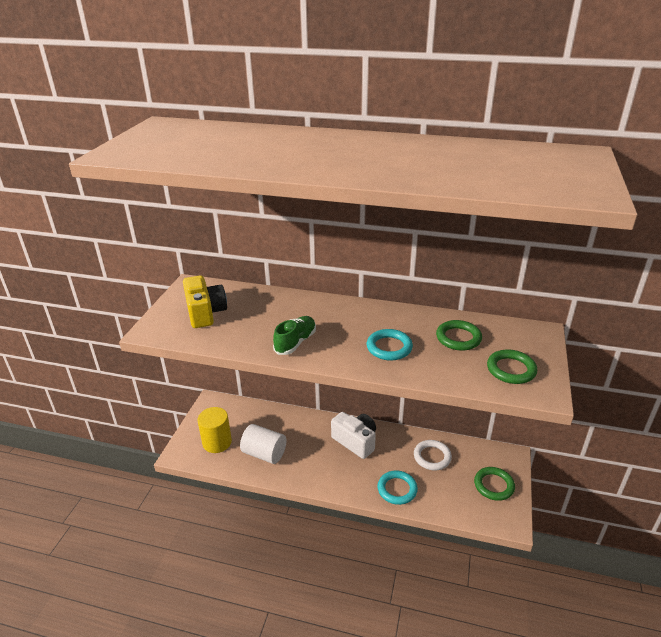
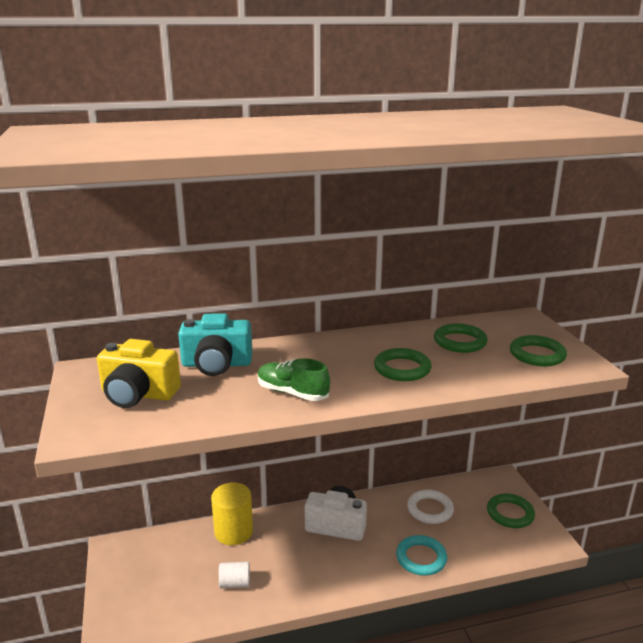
camera: 30 degrees left, 10 degrees down
(205, 313) = (138, 394): yellow camera -> yellow camera turned 150 degrees clockwise
(217, 442) = (158, 596): yellow cylinder -> yellow cylinder (233, 532)
(264, 453) = (235, 583): white cylinder -> white cylinder, size x0.56
(269, 304) = (216, 364): none -> turquoise camera
(295, 342) = (292, 393): green shoe -> green shoe turned 60 degrees counterclockwise
(389, 347) = (402, 369): turquoise ring -> green ring

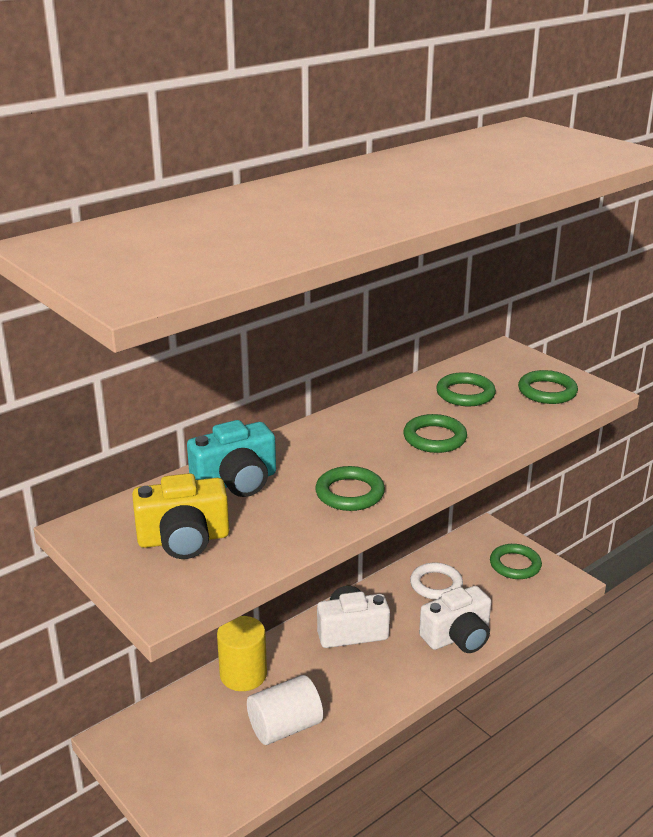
camera: 25 degrees left, 5 degrees up
(235, 583) = (285, 727): white cylinder -> white cylinder, size x1.78
(292, 393) = (349, 493): green shoe -> green ring
(421, 558) = (457, 637): turquoise ring -> white camera

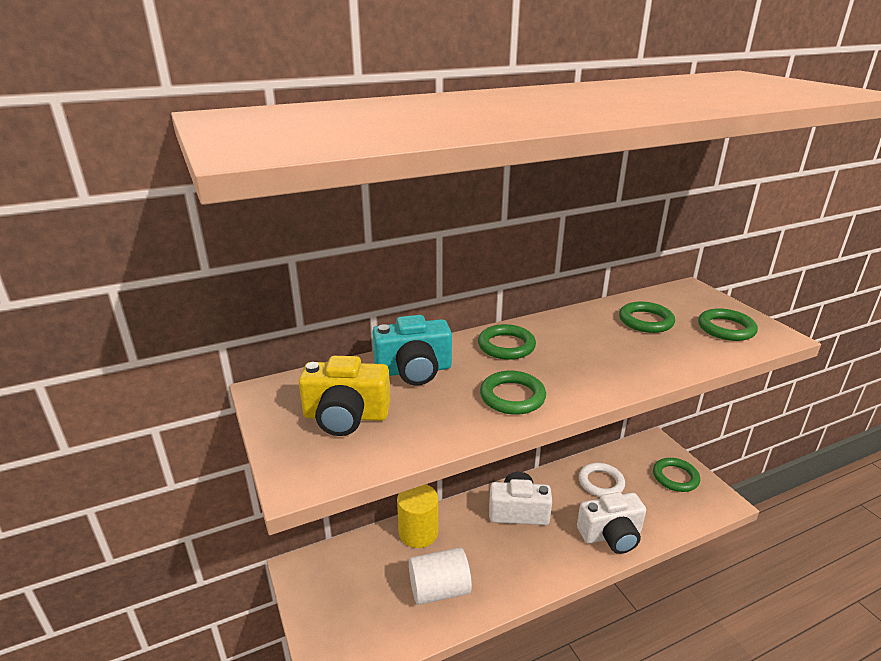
camera: 15 degrees right, 0 degrees up
(434, 438) = (607, 356): green ring -> green ring (506, 346)

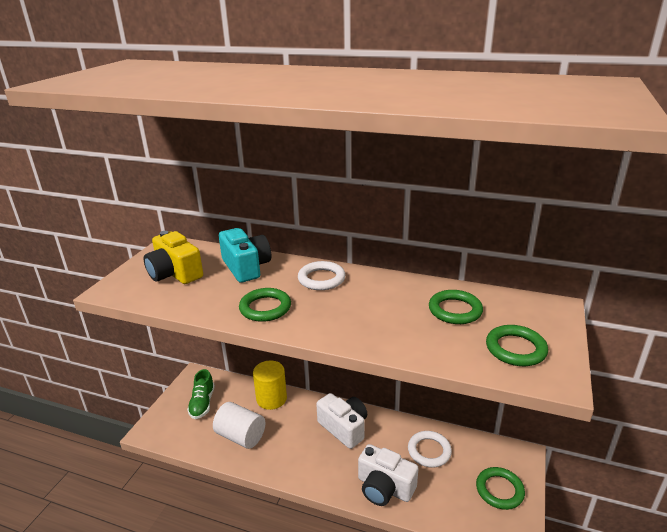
camera: 45 degrees right, 0 degrees up
(350, 590) = (202, 403): none -> green shoe
(414, 370) = (246, 267): turquoise camera -> turquoise camera turned 150 degrees counterclockwise
(506, 346) = (321, 279): green ring -> white ring

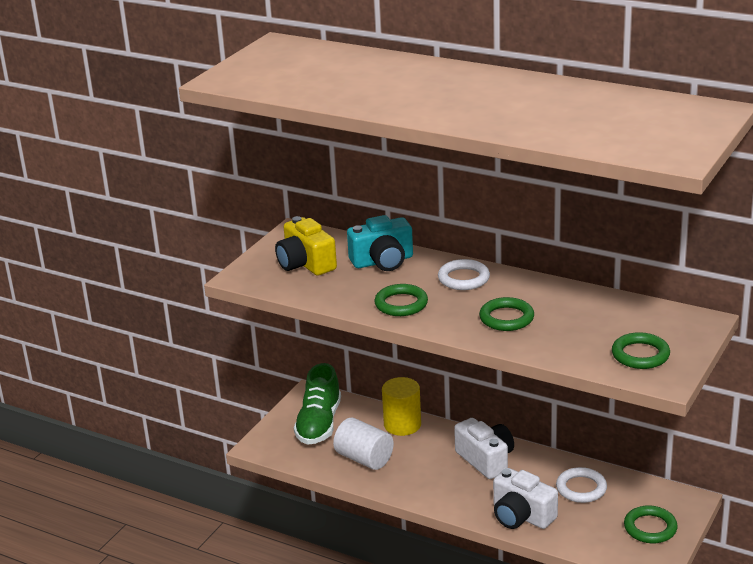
camera: 10 degrees right, 0 degrees up
(202, 403) = (319, 424): green shoe -> green shoe, size x1.51
(246, 267) = (383, 261): turquoise camera -> turquoise camera turned 90 degrees clockwise
(455, 310) = (596, 318): green ring -> green ring (506, 318)

